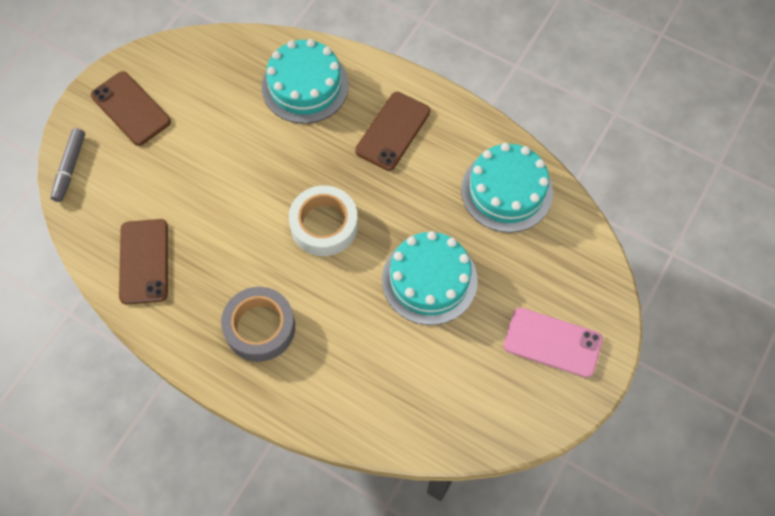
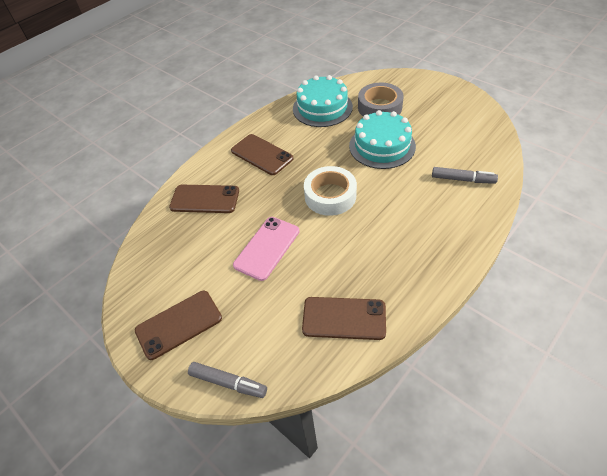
camera: 75 degrees left, 15 degrees down
(260, 327) = (413, 239): grey tape -> grey tape (379, 107)
(305, 86) = (205, 199): turquoise cake -> brown phone
(371, 388) = (463, 179): none -> grey marker
(552, 342) = (429, 99): pink phone -> pink phone (267, 248)

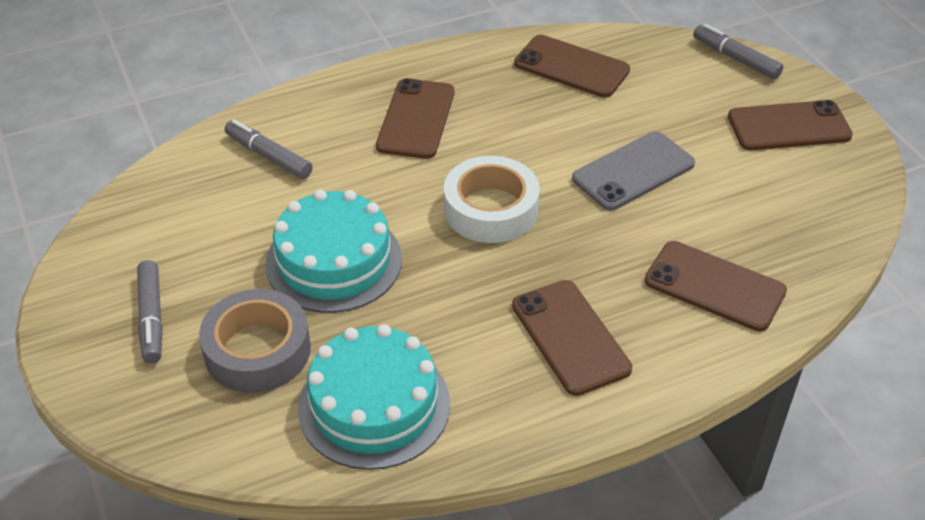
camera: 160 degrees left, 5 degrees down
(267, 248) = (633, 171): pink phone -> grey phone
(410, 233) = (416, 119): none -> brown phone
(430, 102) = (151, 318): none -> grey marker

